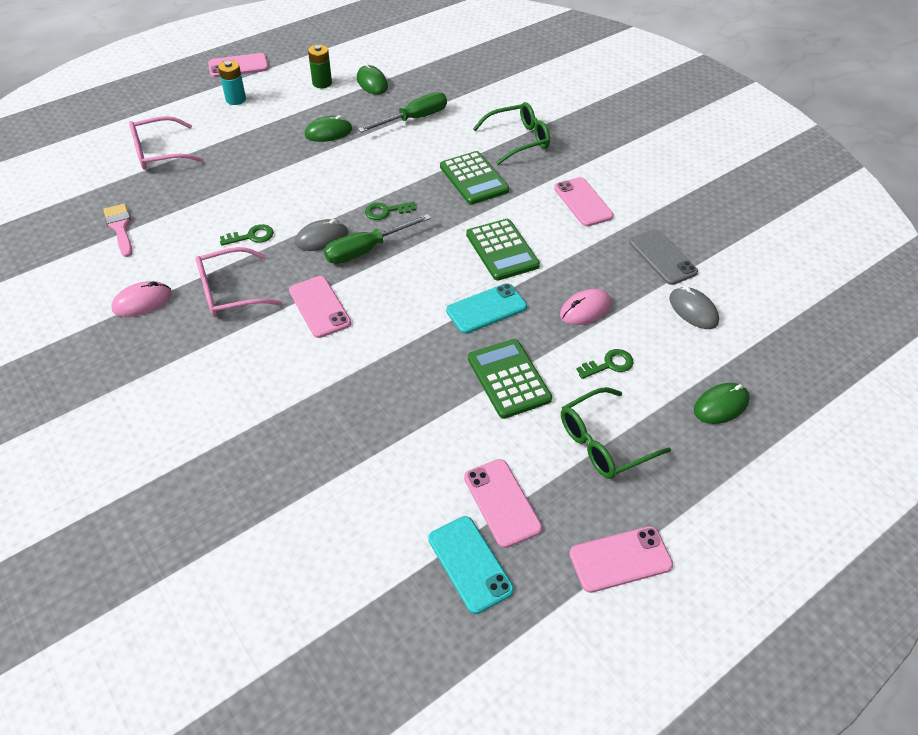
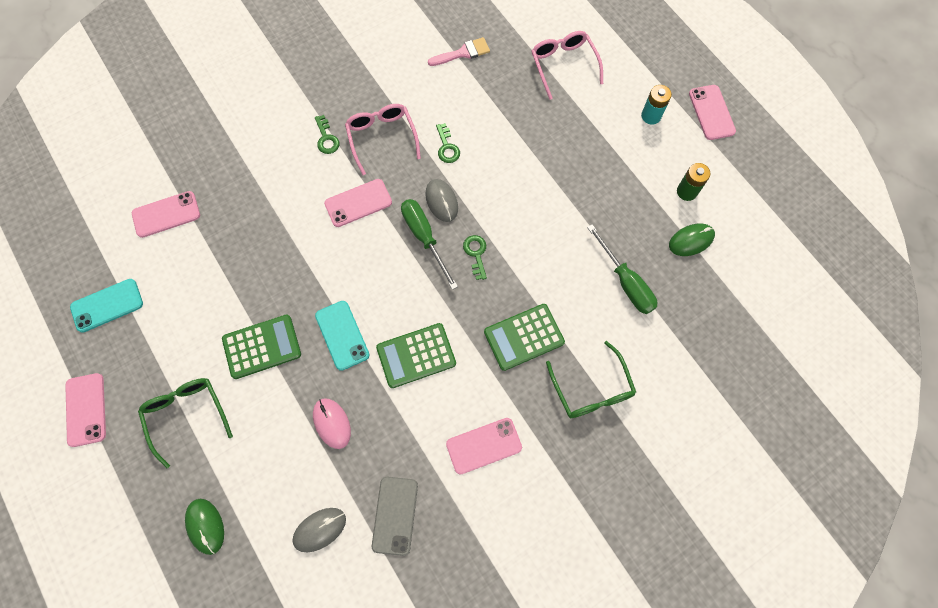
camera: 95 degrees right, 20 degrees up
(142, 302) = (376, 81): pink mouse -> none
(328, 132) = (598, 201): green mouse -> none
(502, 503) = (149, 331): pink phone -> pink phone (166, 214)
(609, 364) = (265, 434): green key -> green key (326, 138)
(662, 257) = (395, 515): grey phone -> grey phone turned 60 degrees counterclockwise

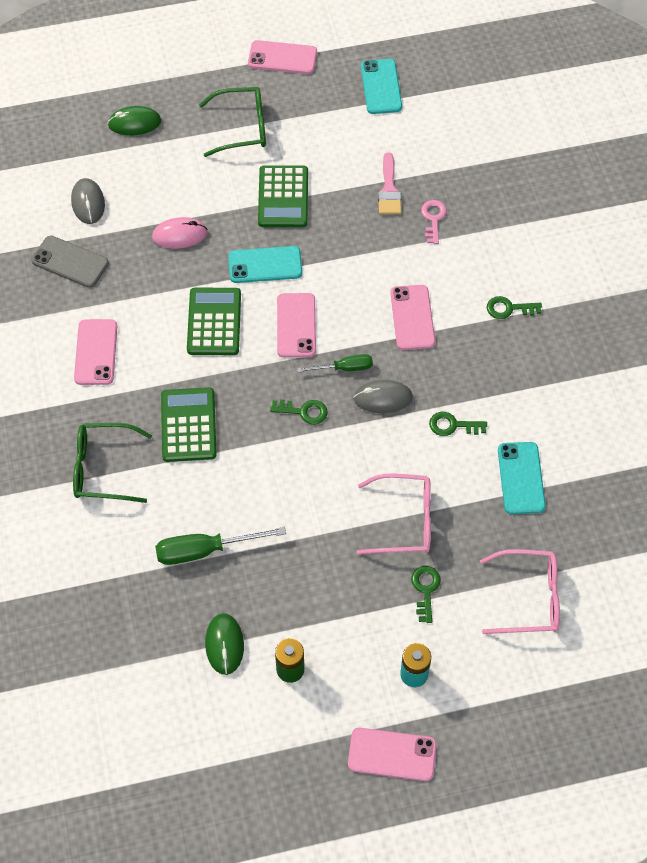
camera: 110 degrees right, 10 degrees down
(166, 214) = (465, 148): pink phone -> pink phone (296, 325)
(252, 217) = (433, 219): none -> pink key
(382, 138) = (490, 363): pink glasses -> pink glasses (404, 521)
(424, 237) = (344, 368): green screwdriver -> green screwdriver, size x0.62
(463, 53) = (586, 486): pink brush -> pink brush (389, 190)
(473, 93) = (521, 478): none -> turquoise phone
(587, 127) = (425, 590): none -> green key

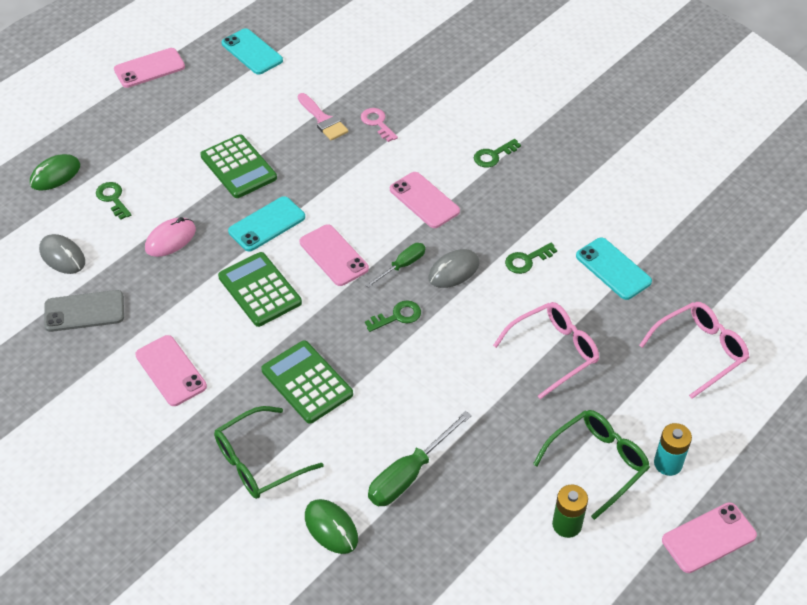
camera: 35 degrees left, 10 degrees down
(224, 644) = (494, 540): green mouse -> green mouse (331, 528)
(242, 128) = (158, 133): green glasses -> green glasses (597, 463)
(425, 590) = (617, 393): green key -> green key (113, 198)

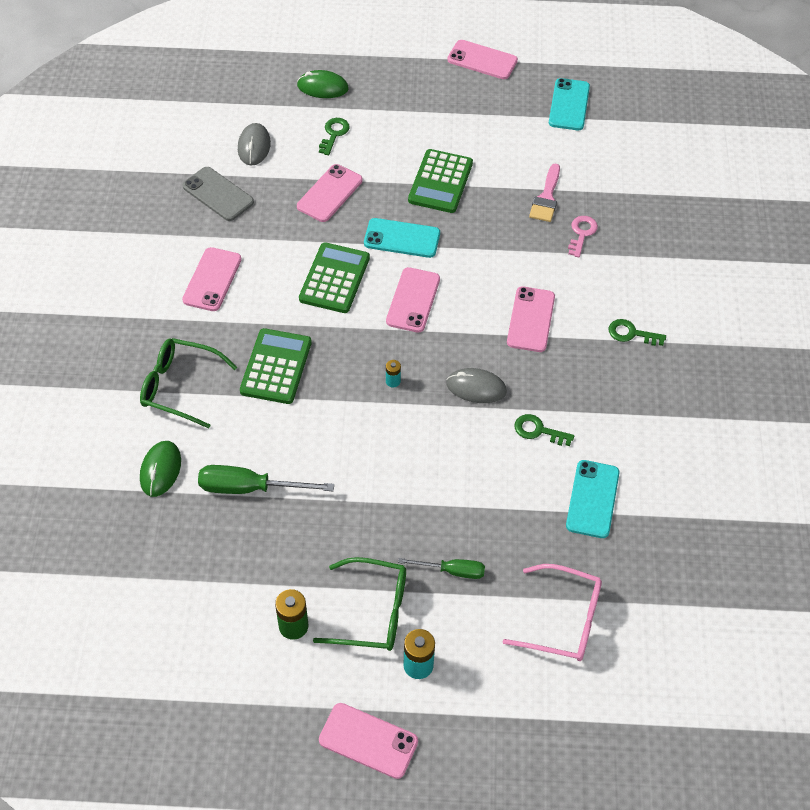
camera: 50 degrees right, 5 degrees up
(170, 239) = (329, 193): pink mouse -> pink phone
(397, 316) = (393, 381): green key -> turquoise battery
(402, 266) = (447, 350): green screwdriver -> green screwdriver (452, 571)
(553, 352) = (459, 510): pink glasses -> none

